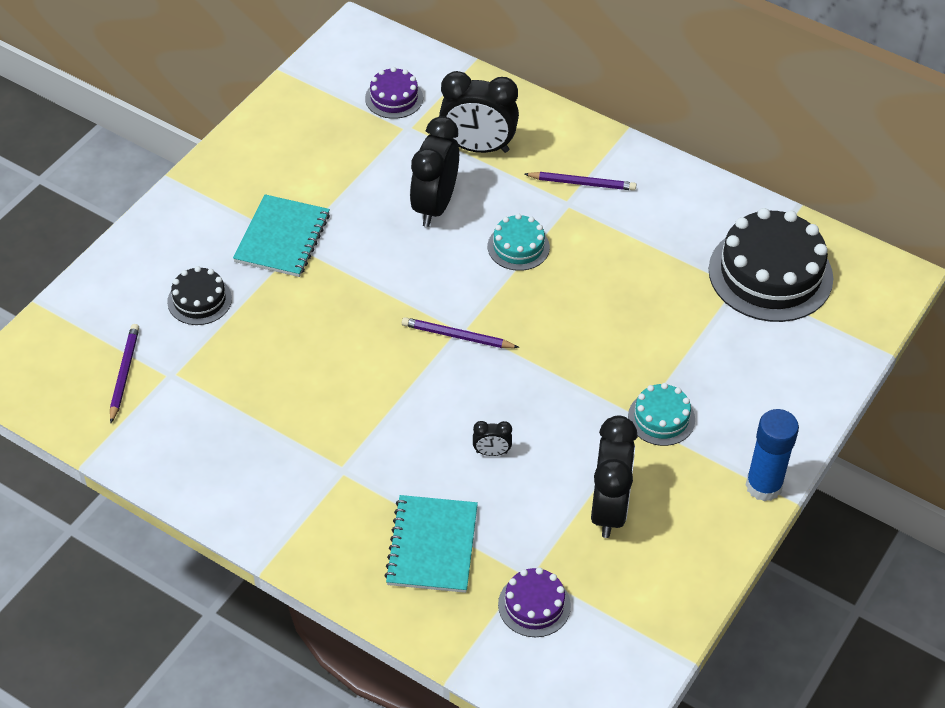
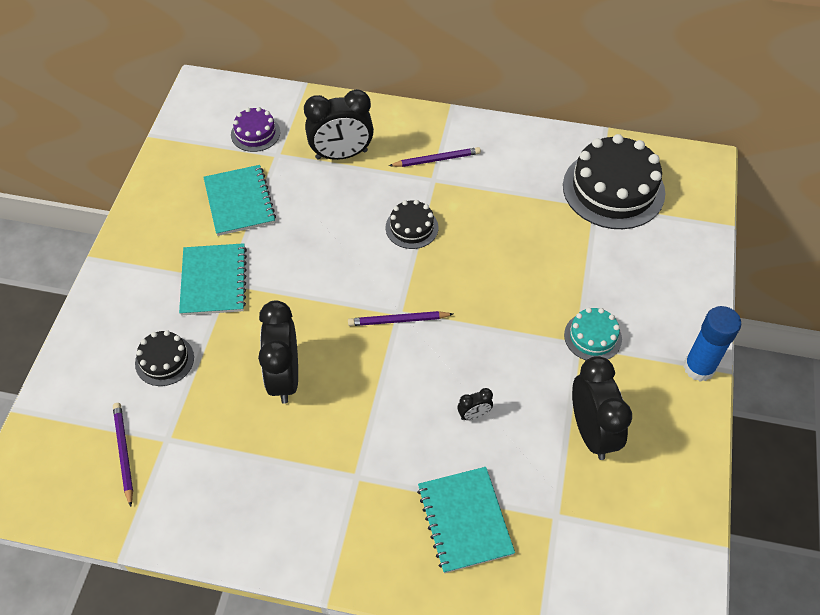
camera: 20 degrees left, 5 degrees up
(344, 165) = (239, 202): none -> turquoise notebook
(435, 206) = (329, 213): black clock -> black clock (285, 377)
(518, 247) = (411, 227): turquoise cake -> black cake
(534, 605) = (574, 544): purple cake -> none

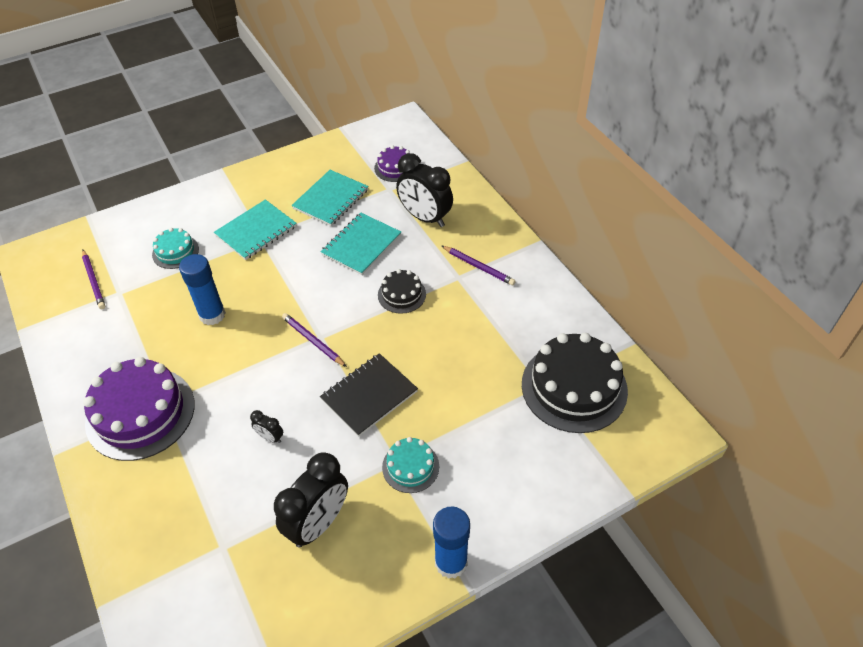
camera: 50 degrees right, 5 degrees down
(124, 453) = (94, 281): purple pencil -> purple pencil turned 120 degrees clockwise
(164, 360) = (175, 251): black cake -> turquoise cake
(285, 377) = (212, 315): black clock -> blue glue stick
(347, 502) = (140, 413): none -> purple cake
(464, 520) = (175, 490): turquoise notebook -> turquoise notebook (361, 245)
(497, 319) = (369, 395): none -> black notebook

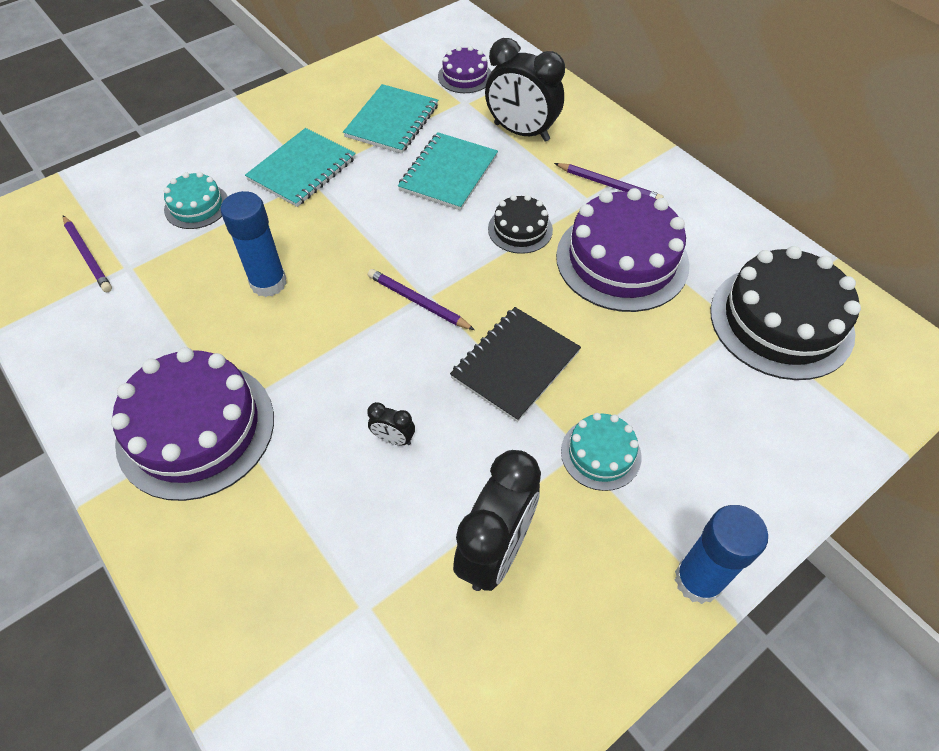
camera: 10 degrees left, 5 degrees up
(470, 326) = (622, 260): none -> purple cake

